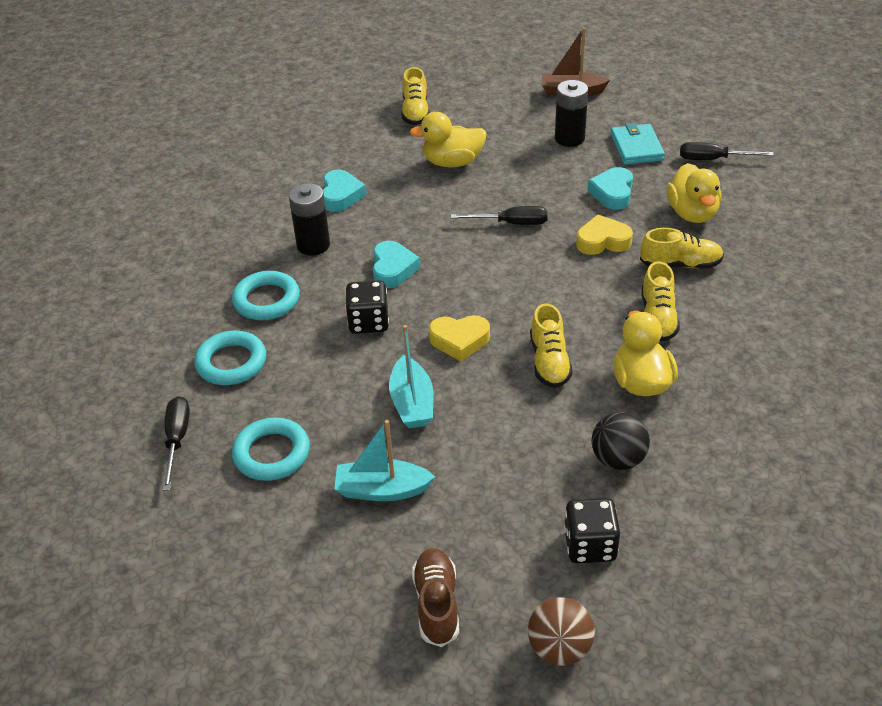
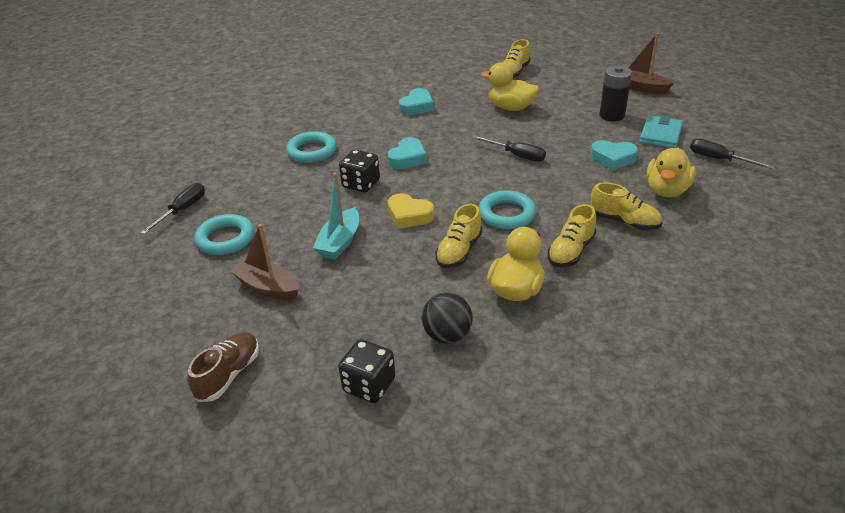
camera: 30 degrees right, 5 degrees down
(231, 362) = (256, 179): turquoise ring -> turquoise ring (506, 214)
(313, 245) = (371, 129): black battery -> none
(382, 490) = (268, 287): turquoise boat -> brown boat
(559, 648) = (278, 446): brown ball -> none
(602, 241) = (575, 187): yellow heart -> none
(612, 193) = (613, 158): turquoise heart -> turquoise heart turned 120 degrees counterclockwise

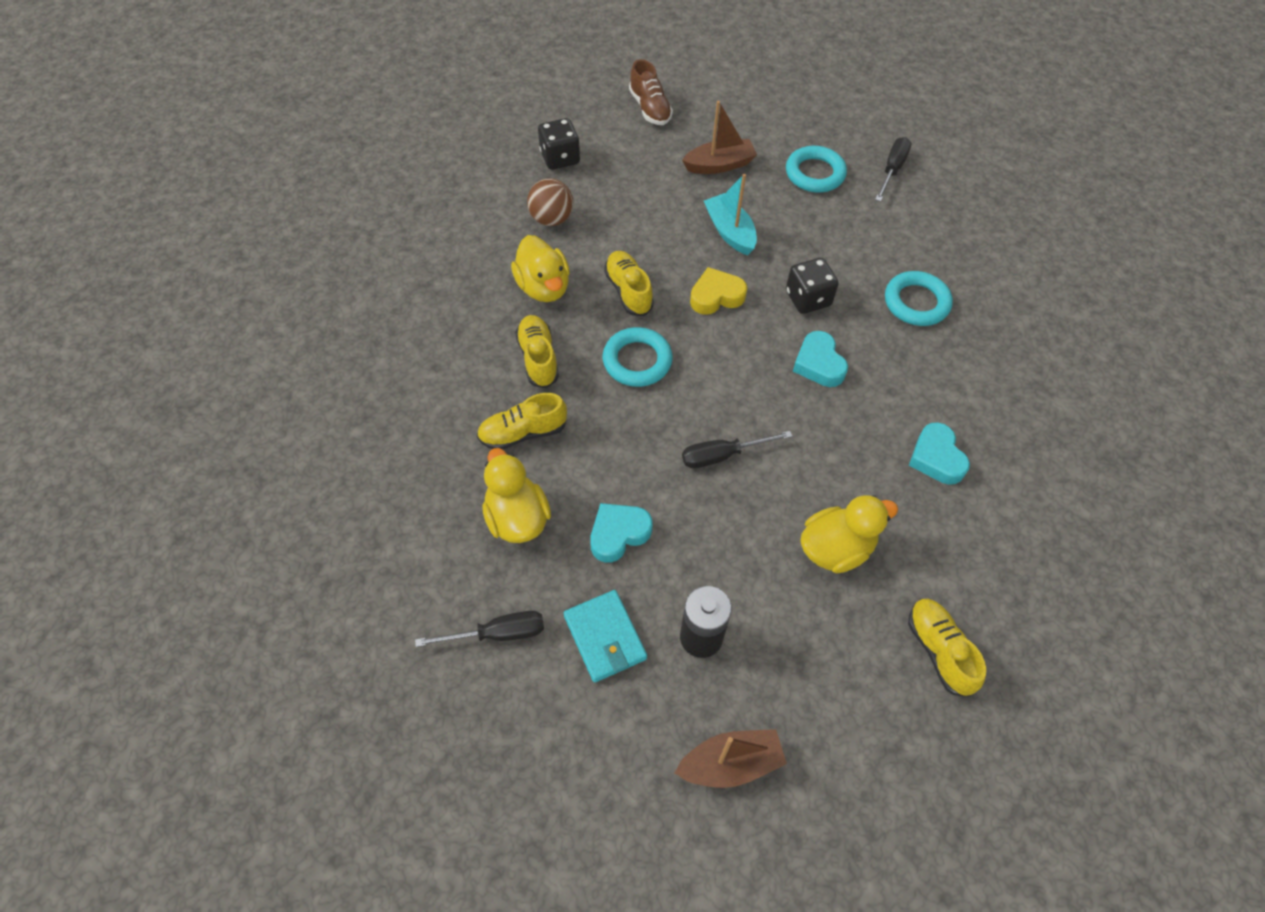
camera: 130 degrees right, 20 degrees up
(182, 210) = (892, 169): black screwdriver -> black screwdriver turned 135 degrees counterclockwise
(447, 335) = (551, 219): black ball -> brown ball

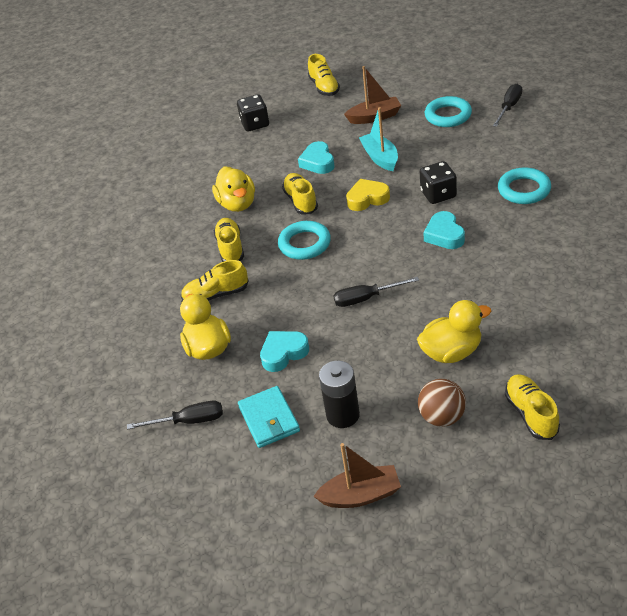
camera: 10 degrees right, 15 degrees down
(551, 219) = (246, 162): brown ball -> brown ball (442, 417)
(650, 108) = (324, 87): brown shoe -> yellow shoe
(936, 458) = (535, 288): turquoise heart -> turquoise heart (318, 162)

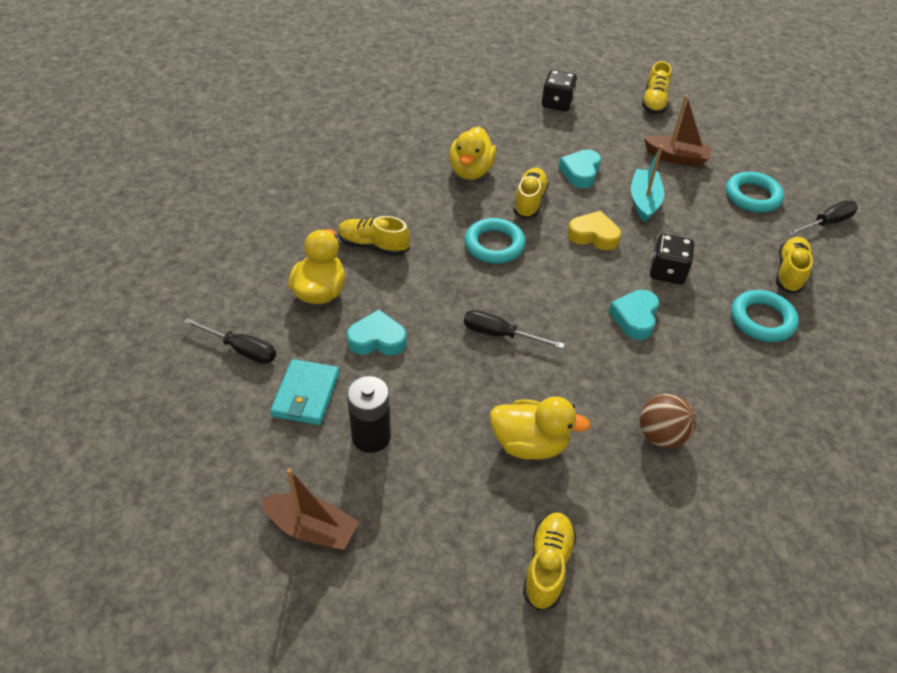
camera: 25 degrees right, 5 degrees up
(230, 248) = (426, 209): yellow shoe -> yellow shoe (789, 272)
(442, 417) = (458, 505): brown ball -> brown ball (661, 435)

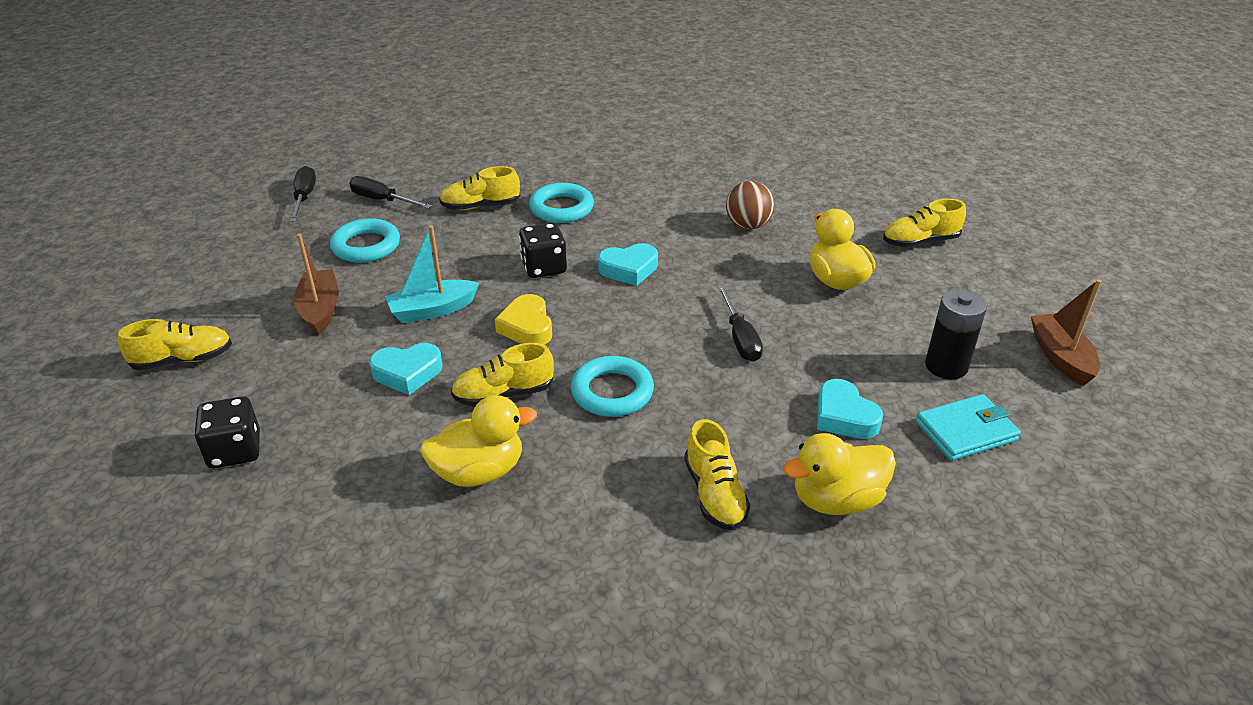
camera: 120 degrees left, 10 degrees down
(241, 349) = (987, 517): black screwdriver -> black screwdriver (304, 197)

